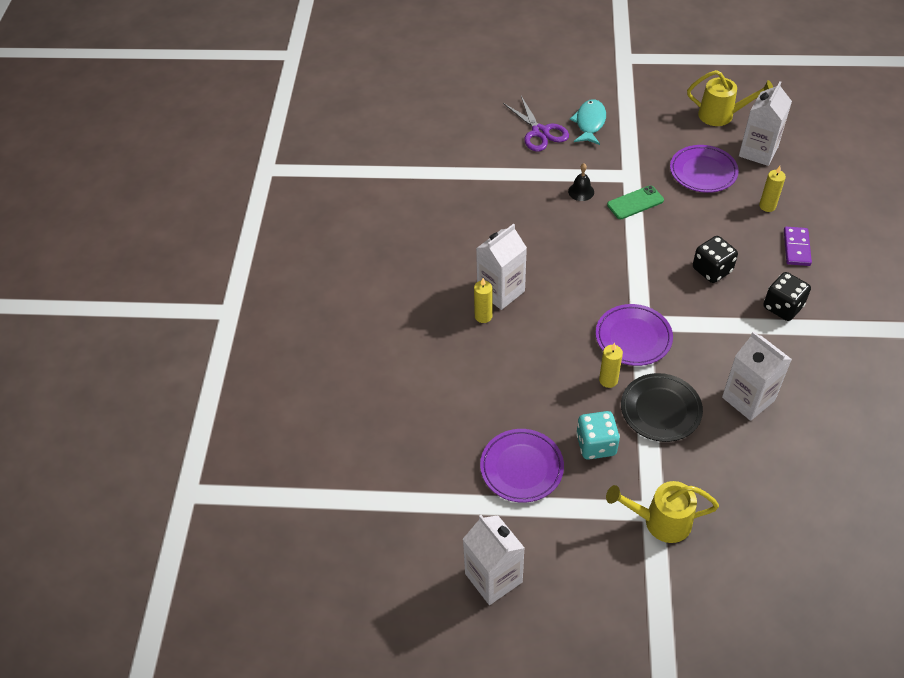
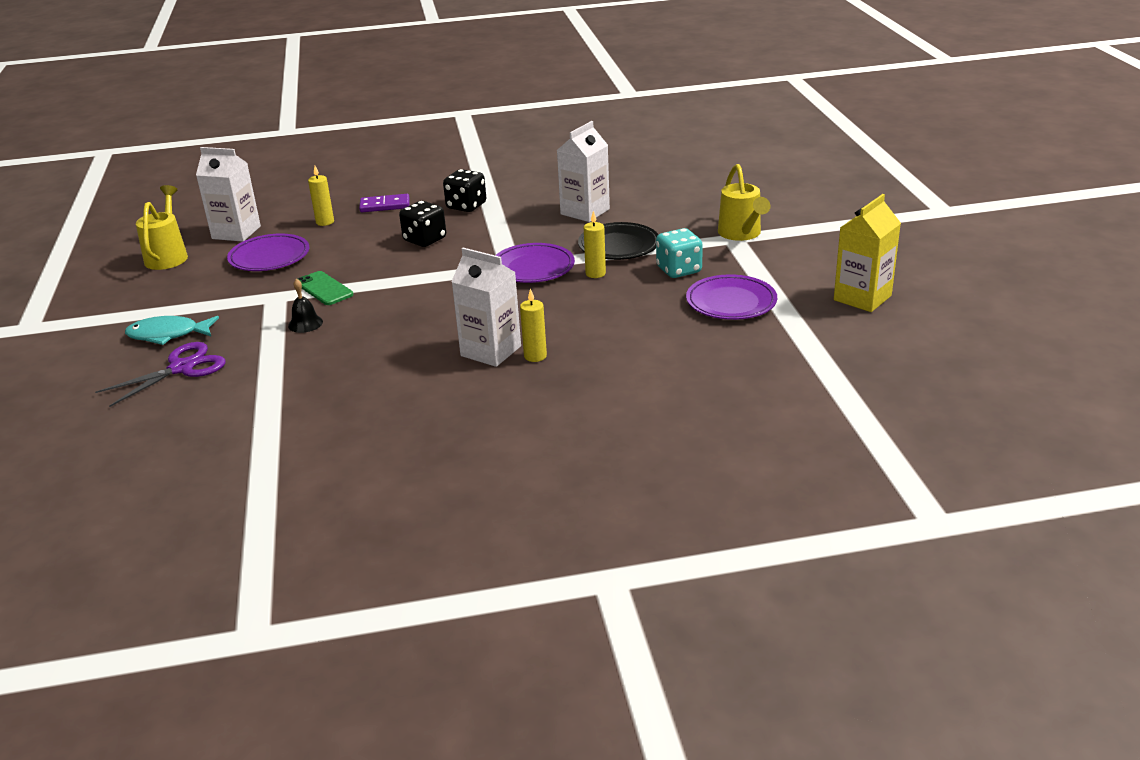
camera: 105 degrees left, 20 degrees down
(493, 578) = (862, 298): white carton -> yellow carton

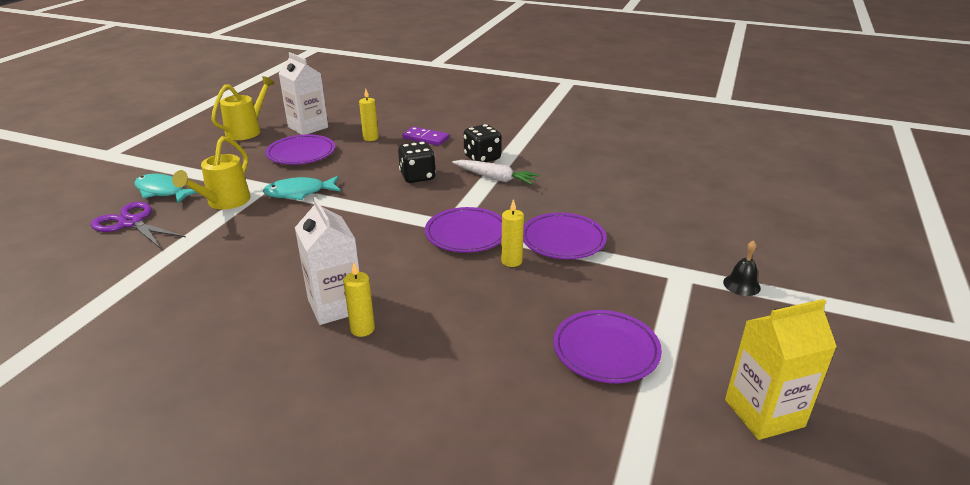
camera: 30 degrees right, 0 degrees up
(182, 368) = (131, 223): purple scissors -> purple scissors turned 135 degrees counterclockwise
(305, 323) = (249, 218): black bell -> black bell (741, 285)
(324, 289) = (299, 193): green phone -> turquoise fish
(501, 219) = (495, 178): none -> white carrot
(585, 212) = (570, 195): white carton -> none
(619, 246) = (563, 240): black plate -> purple plate
(679, 270) = (591, 288): turquoise dice -> none
(741, 234) = (695, 272): yellow watering can -> yellow watering can (224, 202)

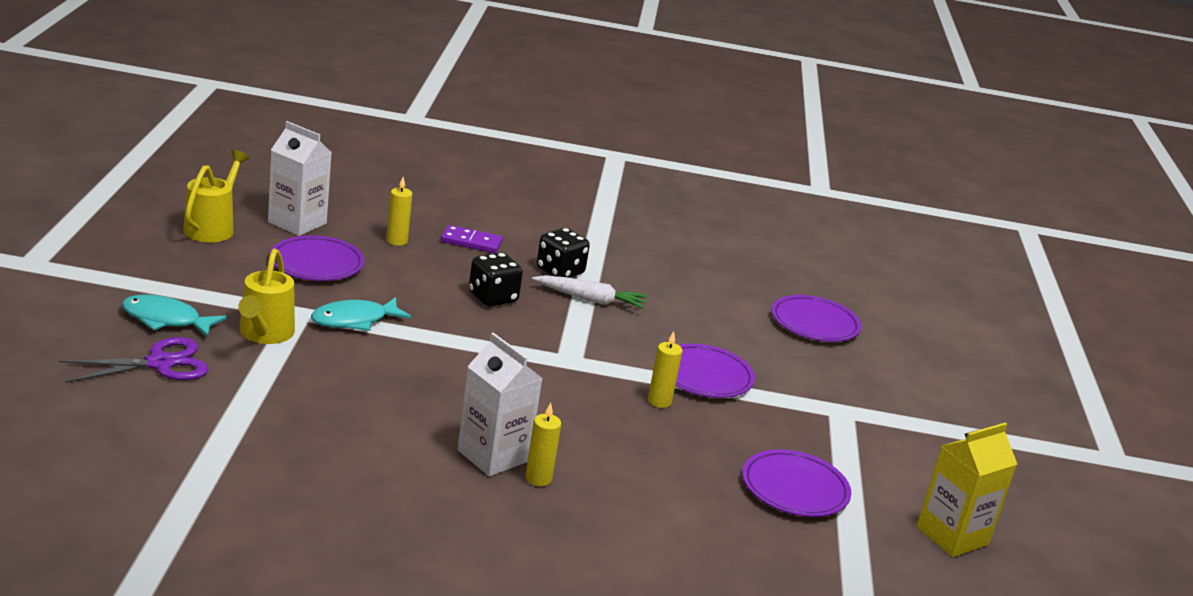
camera: 20 degrees left, 5 degrees down
(131, 223) = (160, 363): purple scissors -> purple scissors turned 135 degrees clockwise
(466, 234) = (593, 371): purple plate -> purple plate (814, 323)
(741, 285) = (903, 420): black bell -> none

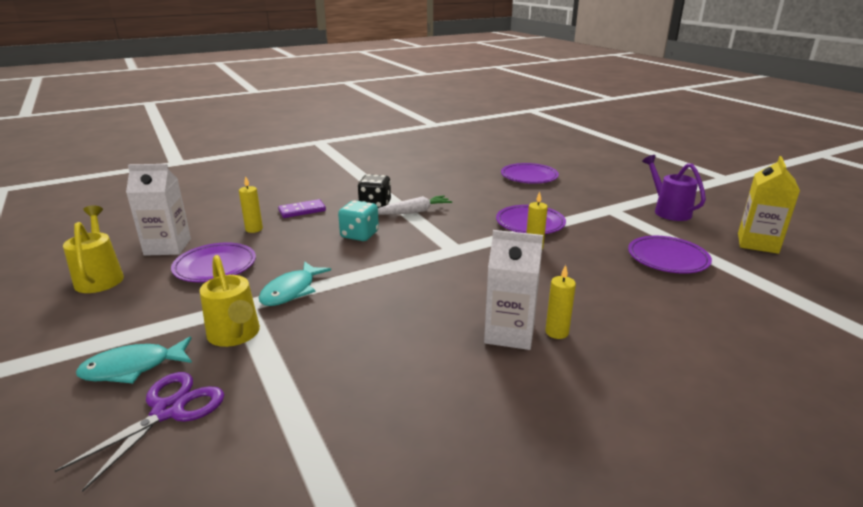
camera: 30 degrees left, 0 degrees up
(493, 297) = (359, 235): black dice -> turquoise dice
(918, 449) = (668, 211): none -> purple watering can

